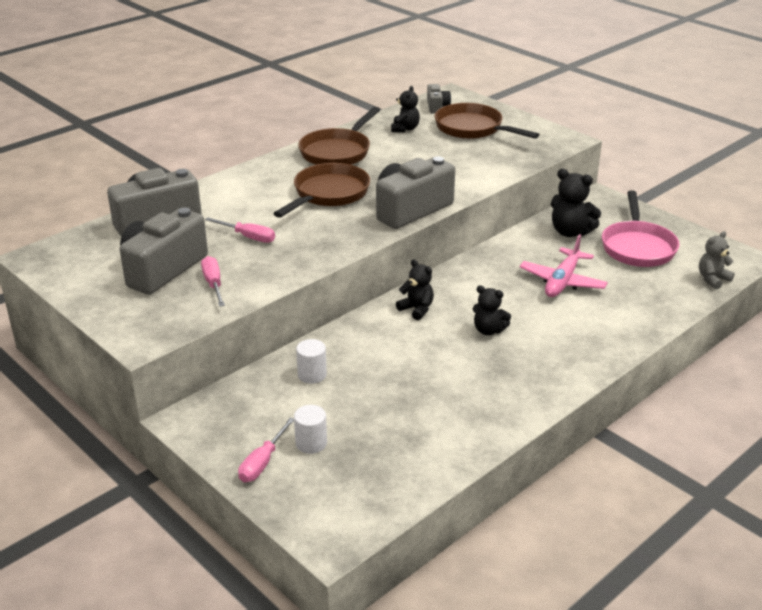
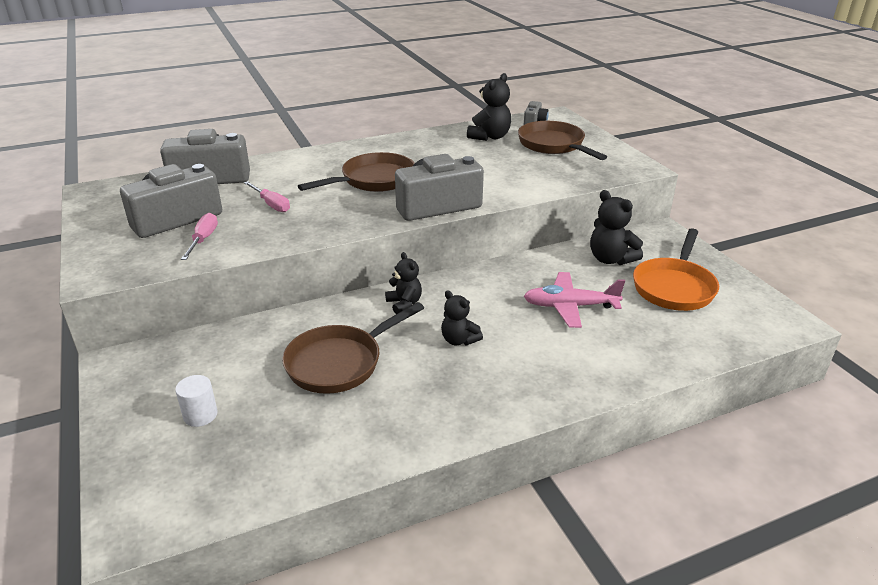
camera: 20 degrees right, 0 degrees up
(263, 462) = (141, 423): pink screwdriver -> none
(312, 375) = (258, 345): white cylinder -> none
(337, 152) = (413, 147): brown pan -> brown pan (339, 362)
(405, 129) = (490, 137): black teddy bear -> black teddy bear, size x1.51
(562, 281) = (570, 306): pink plane -> pink plane turned 45 degrees clockwise
(637, 247) = (674, 287): pink pan -> orange pan
(712, 279) = (741, 338): grey teddy bear -> none

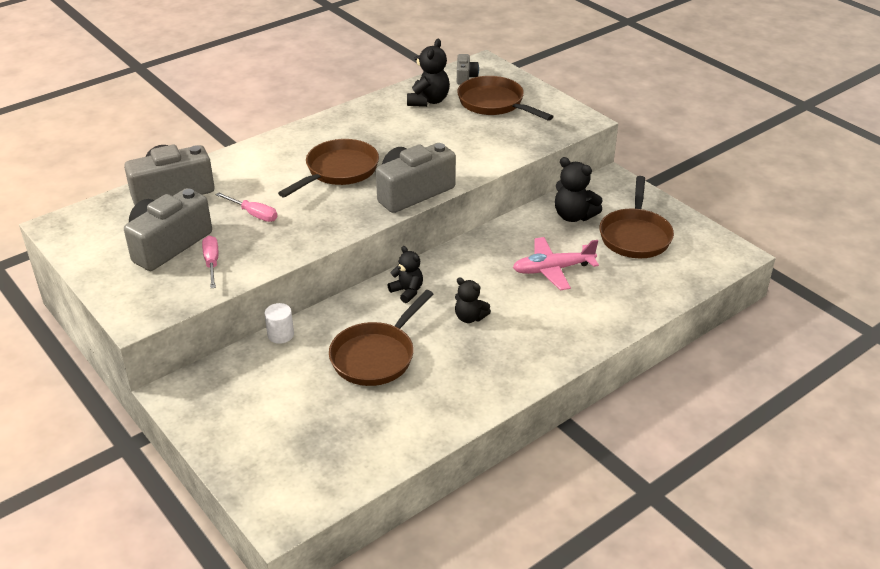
camera: 15 degrees left, 5 degrees up
(200, 415) = (281, 423): white cylinder -> white cylinder (280, 335)
(674, 287) = (635, 236): orange pan -> brown pan

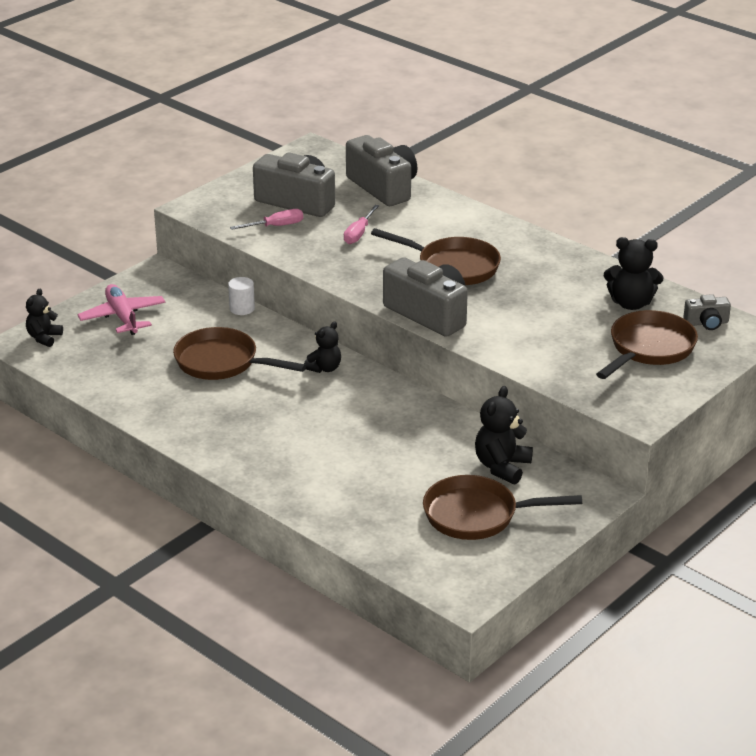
camera: 80 degrees right, 5 degrees down
(470, 317) = (291, 410): black teddy bear -> black teddy bear (44, 338)
(552, 269) = (389, 457): pink plane -> pink plane (122, 317)

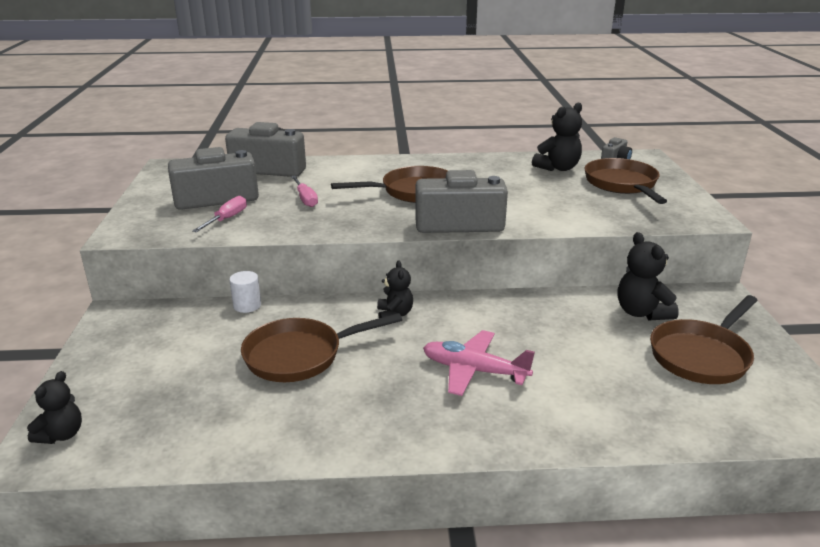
camera: 45 degrees left, 5 degrees down
(44, 338) = (61, 434): black teddy bear -> black teddy bear turned 135 degrees counterclockwise
(122, 317) = (133, 367): pink plane -> pink plane (474, 371)

